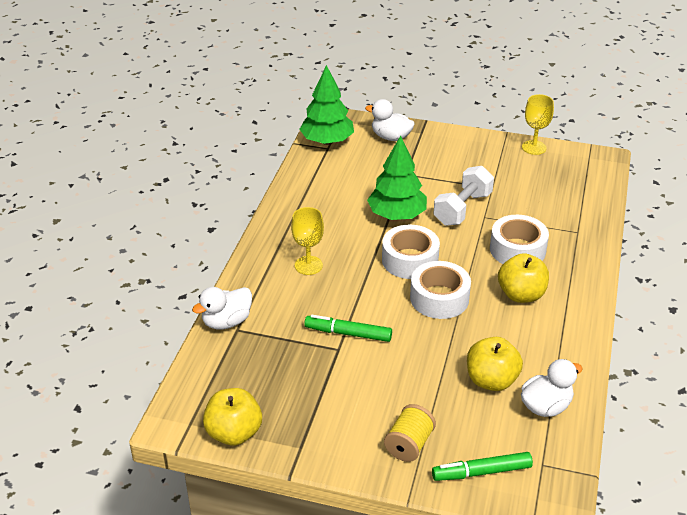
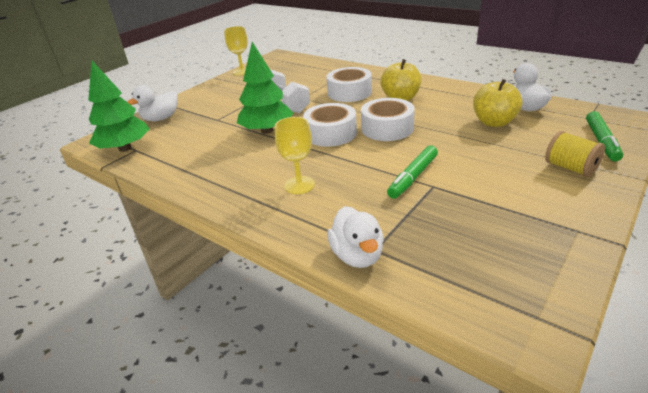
camera: 65 degrees left, 5 degrees down
(234, 433) = (556, 278): yellow apple -> none

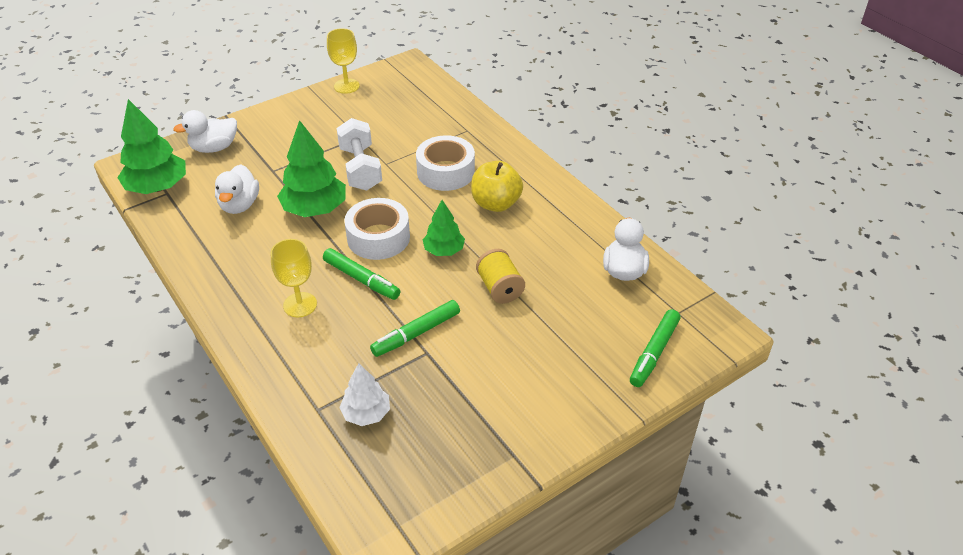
camera: 15 degrees right, 10 degrees up
(338, 158) = (361, 279): none -> green marker
(357, 256) = (298, 411): white duck -> white duck (239, 205)
(387, 128) = (444, 250): white tape -> green tree
(422, 239) = (366, 413): none -> white tree
(494, 122) = (566, 282): yellow apple -> none
(570, 168) = (583, 378): yellow spool -> yellow spool (500, 288)

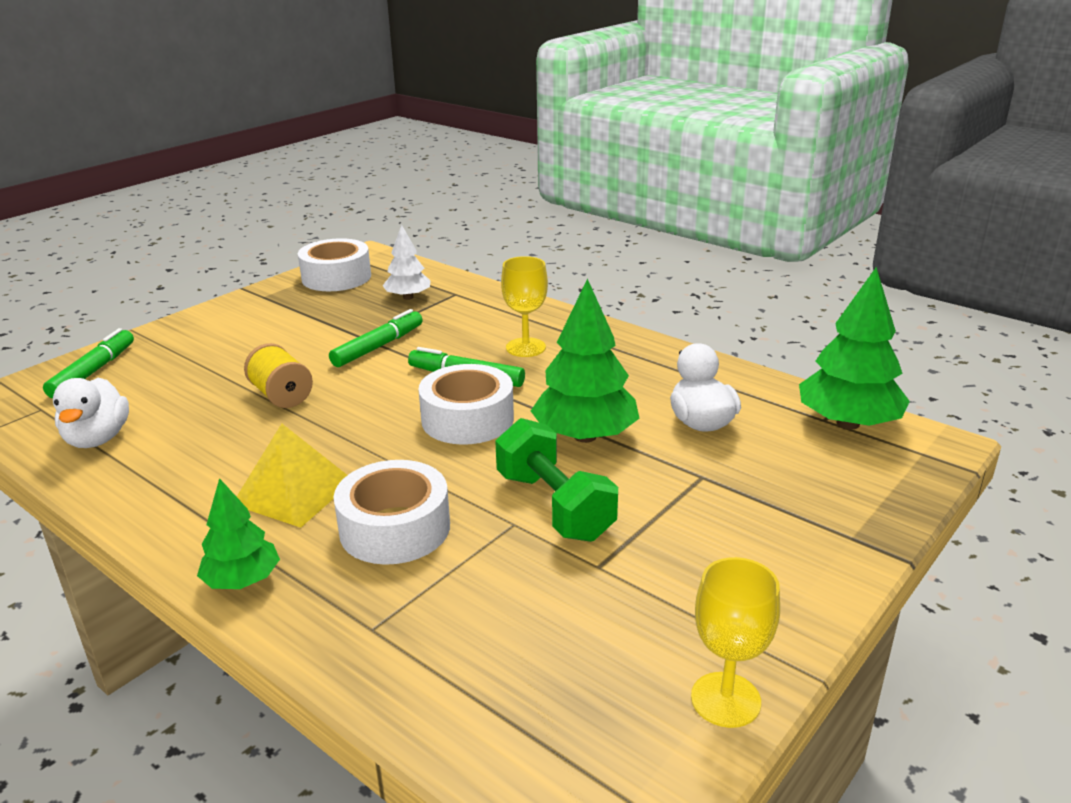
camera: 165 degrees right, 15 degrees down
(214, 148) = (843, 493): white duck -> none
(360, 168) = (554, 506): white dumbbell -> green dumbbell
(430, 481) = (336, 277): none -> white tape
(444, 250) = (367, 420): green tree -> green tree (242, 580)
(496, 204) = (294, 492): yellow apple -> yellow pyramid

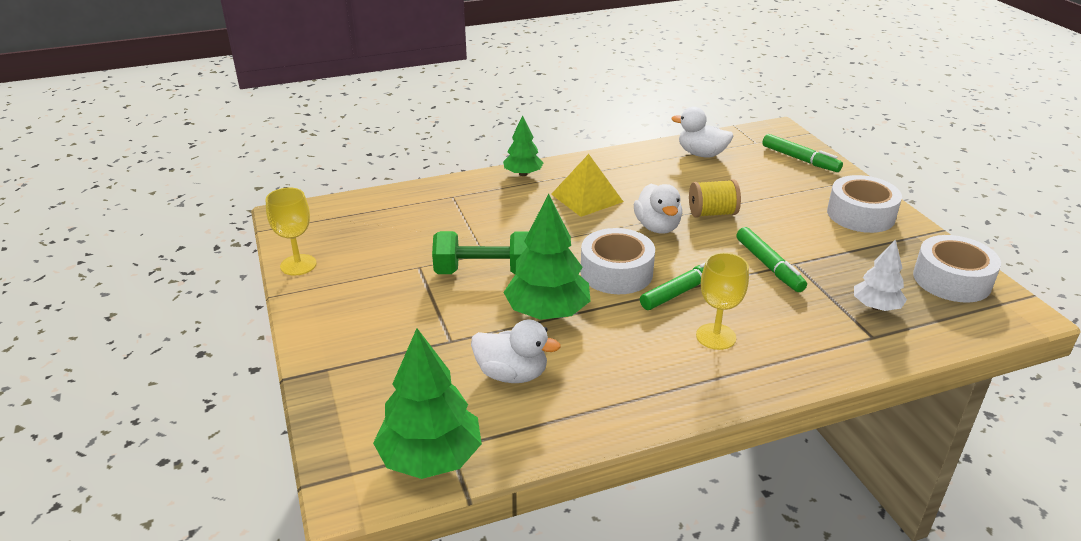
camera: 120 degrees right, 5 degrees up
(342, 420) = (657, 227): none -> white duck
(395, 528) = (520, 218): white tape -> white tape (860, 215)

